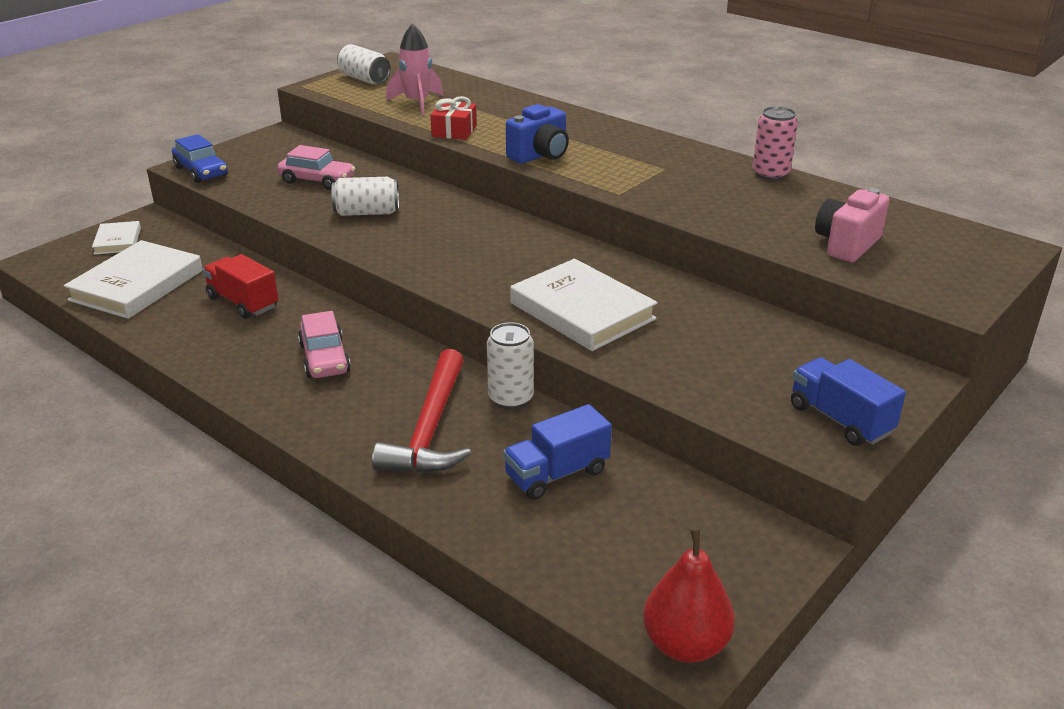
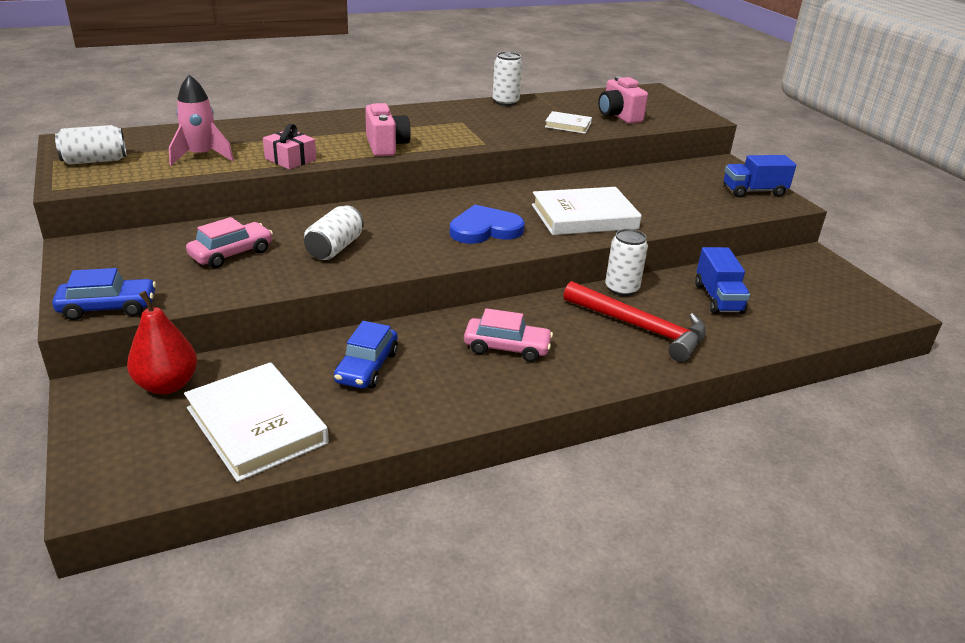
camera: 65 degrees left, 0 degrees up
(118, 241) = (124, 422): white book -> white book (568, 125)
(243, 302) = (367, 367): red truck -> blue car
(454, 131) = (290, 159): red gift -> pink gift
(482, 265) = (485, 229): none -> blue heart
(540, 155) = (386, 146): blue camera -> pink camera
(685, 644) = (886, 309): red pear -> red pear (167, 385)
(770, 174) = (505, 102): pink can -> white can

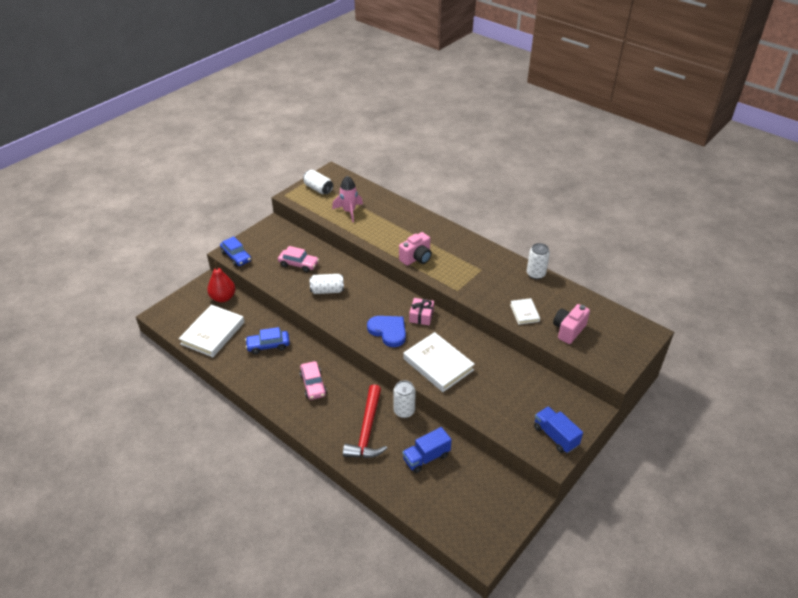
camera: 65 degrees right, 10 degrees up
(290, 159) = (370, 237): pink gift -> pink gift (421, 316)

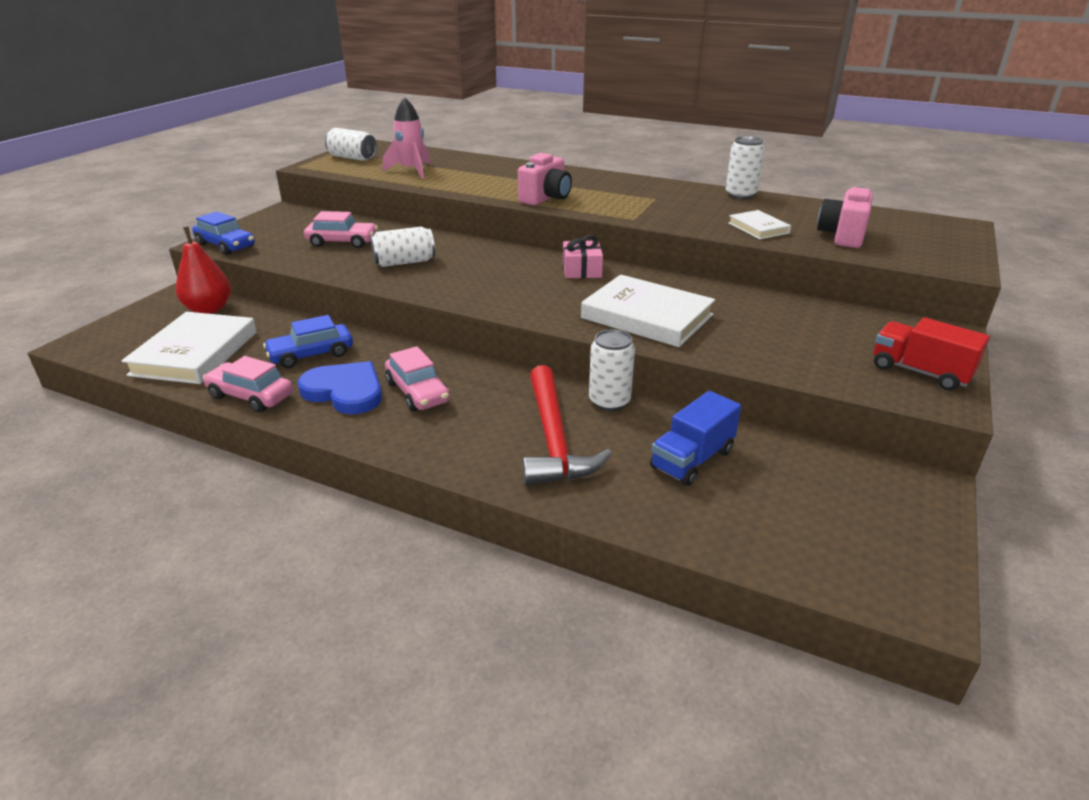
camera: 15 degrees left, 10 degrees down
(235, 371) = (251, 396): none -> pink car
(388, 331) = (535, 292): blue heart -> blue heart (345, 391)
(555, 436) = (920, 372): blue truck -> red truck

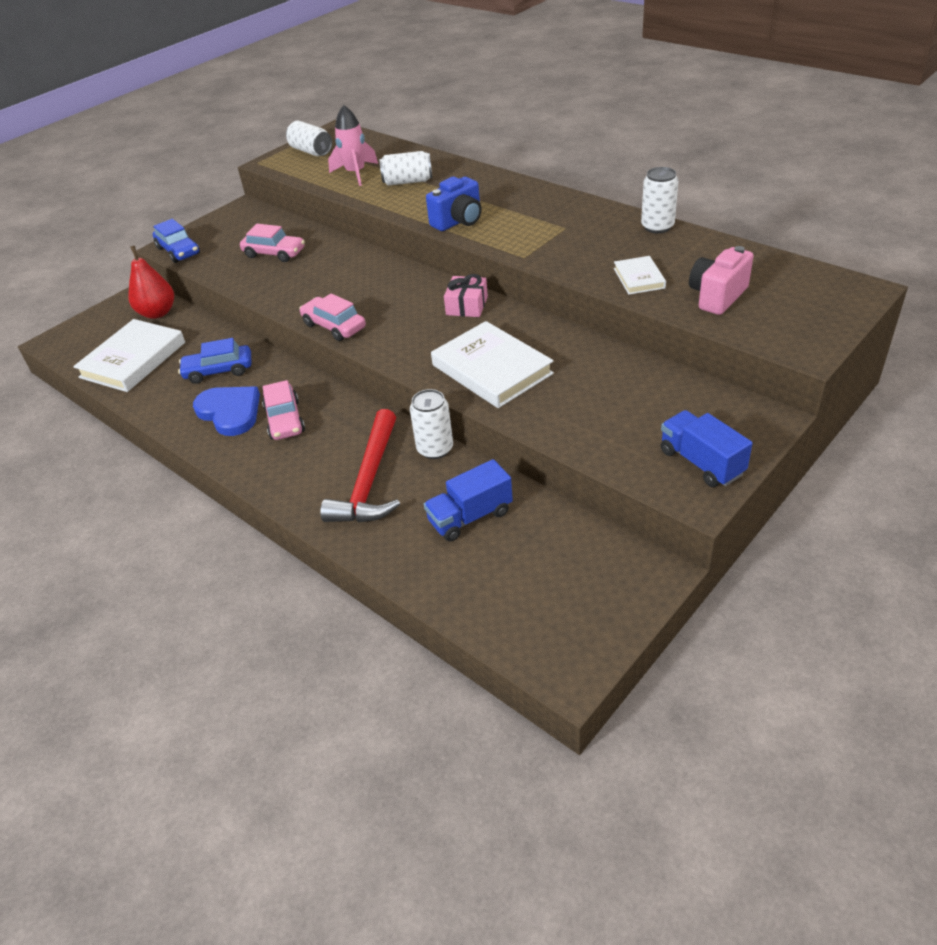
camera: 20 degrees right, 10 degrees up
(251, 396) = (159, 408): pink car -> pink car (334, 326)
(404, 262) = (315, 283): white can -> white can (408, 182)
(546, 198) = (458, 221): pink camera -> blue camera
(920, 372) = (701, 462): red truck -> blue truck

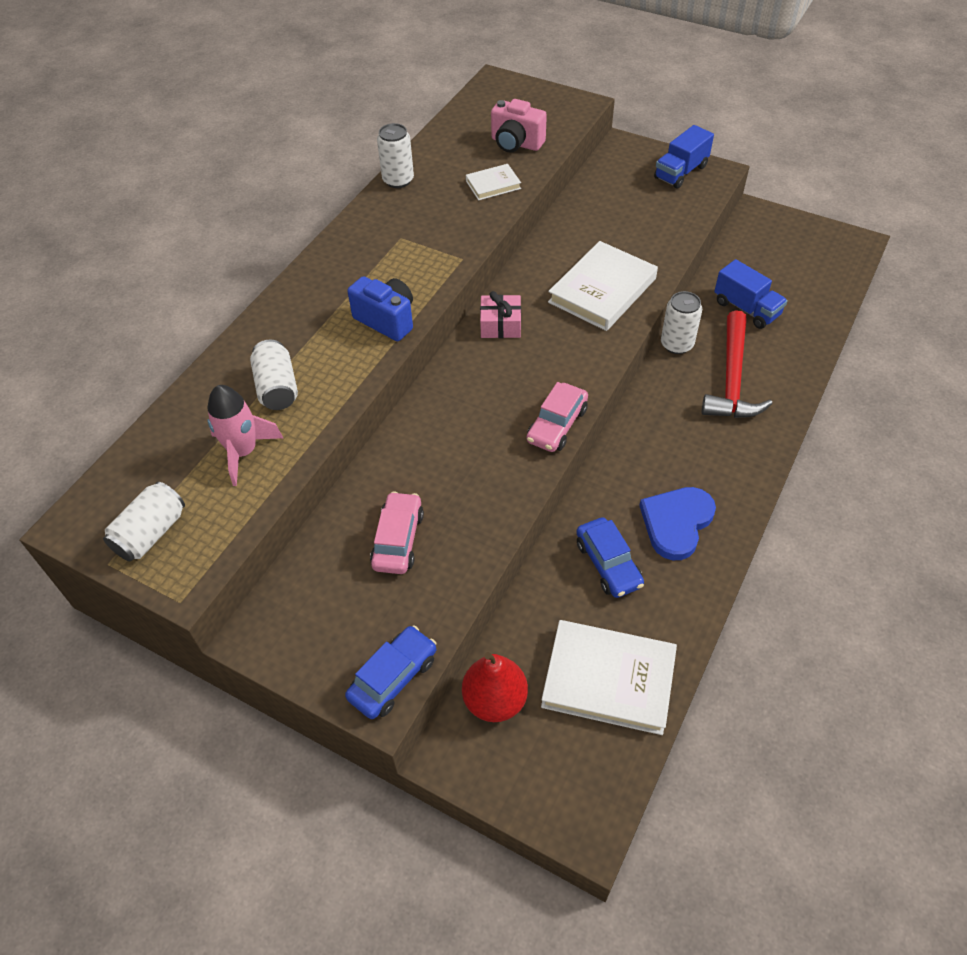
camera: 105 degrees left, 10 degrees up
(285, 420) = (674, 468): pink car -> none
(369, 481) = (732, 379): red hammer -> red hammer turned 105 degrees clockwise

